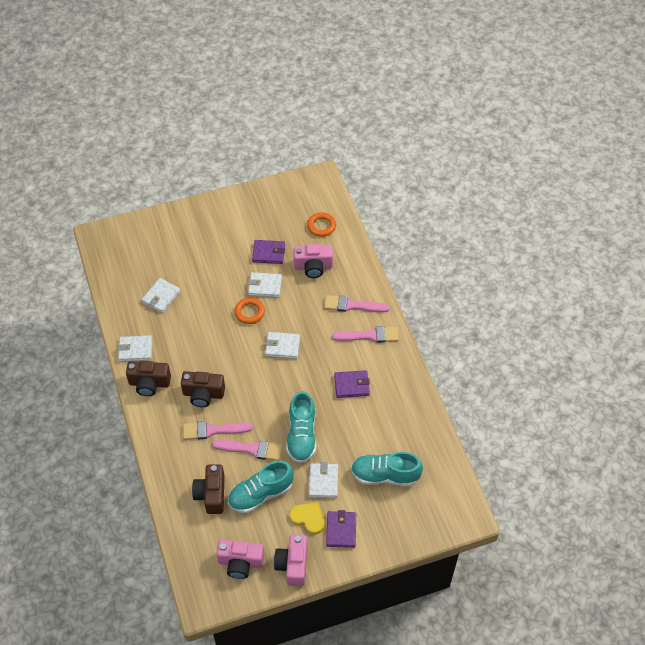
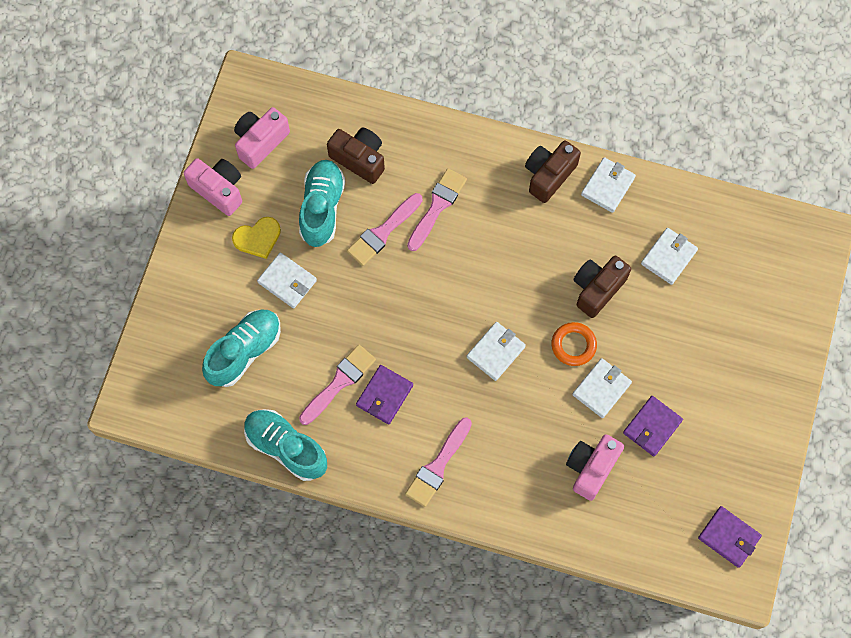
camera: 125 degrees right, 15 degrees up
(161, 296) = (668, 257): white wallet -> white wallet turned 60 degrees clockwise
(203, 394) = (492, 224): brown camera -> brown camera (597, 289)
(301, 435) = (360, 296): turquoise shoe -> turquoise shoe (286, 447)
(321, 226) = (653, 525): orange ring -> none
(341, 530) = (218, 262): purple wallet -> purple wallet (729, 537)
(352, 305) = (497, 476): pink brush -> pink brush (339, 382)

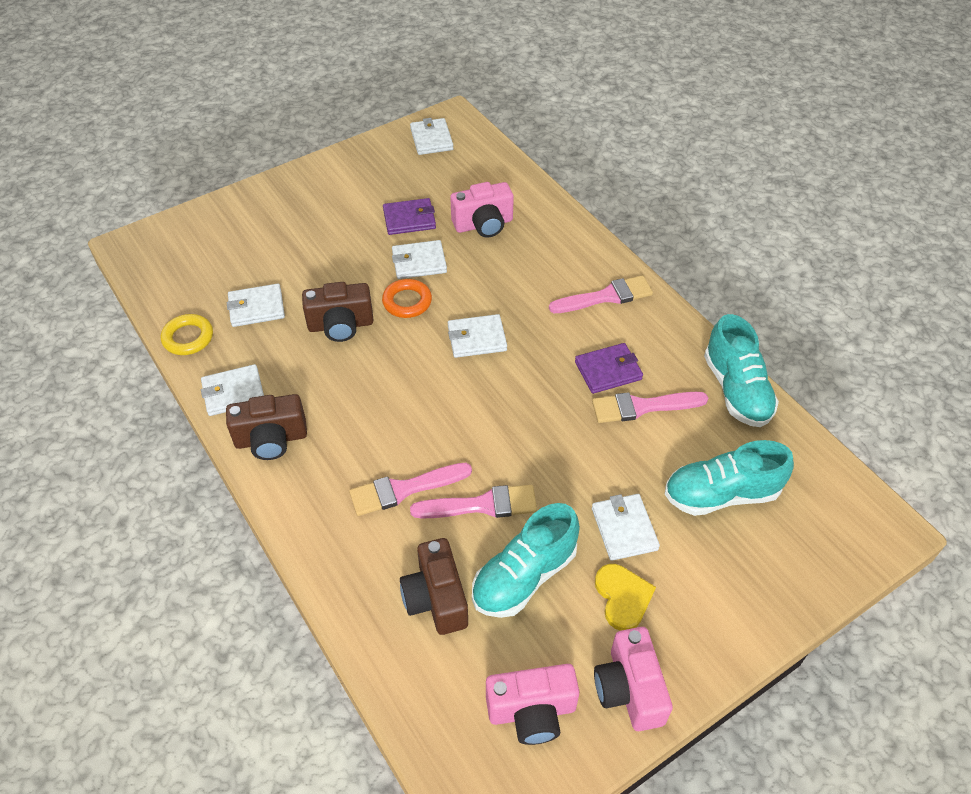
camera: 140 degrees left, 20 degrees down
(258, 238) = (623, 597): yellow heart -> yellow heart turned 60 degrees clockwise
(684, 199) = (188, 338): none -> yellow ring
(729, 537) = (431, 139): purple wallet -> white wallet

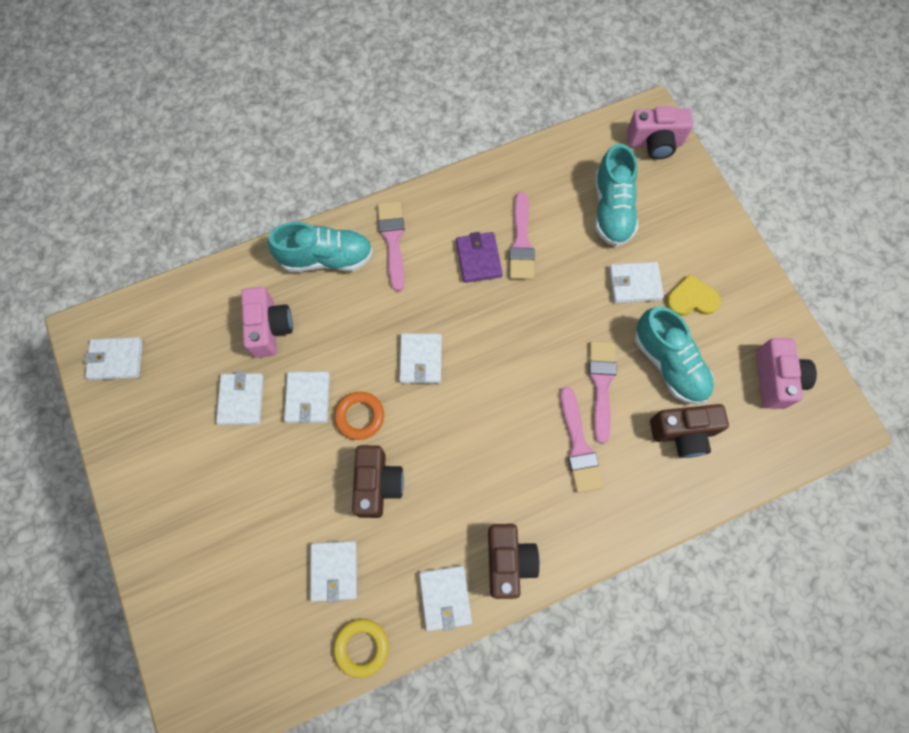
camera: 80 degrees left, 20 degrees up
(409, 219) = (241, 400): purple wallet -> white wallet
(629, 689) = (762, 312): pink camera -> pink camera (655, 143)
(736, 390) = (515, 170): turquoise shoe -> turquoise shoe (326, 258)

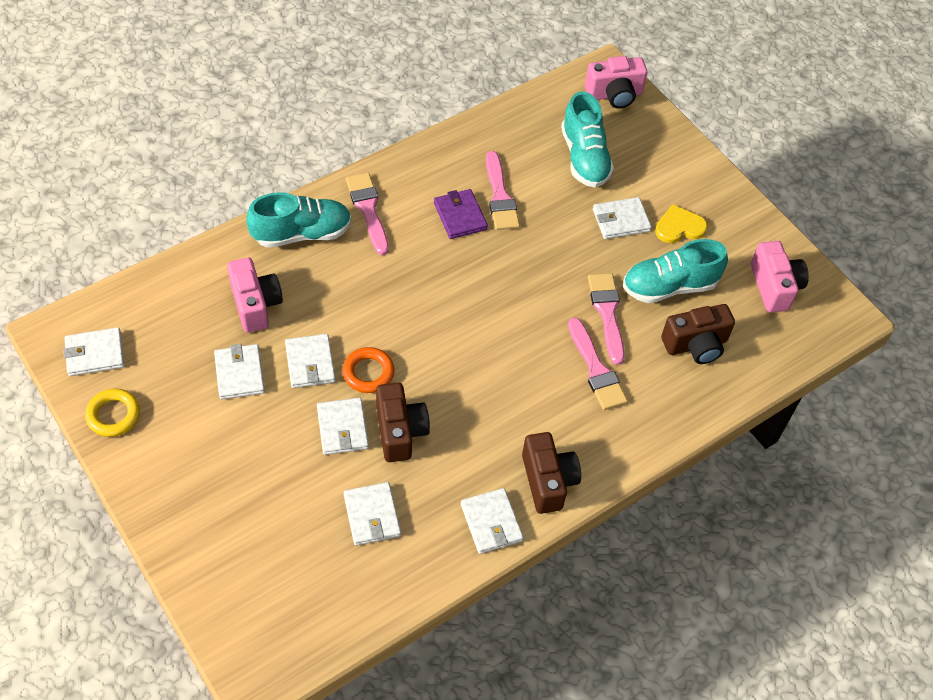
camera: 15 degrees left, 15 degrees down
(362, 647) = (415, 580): yellow ring -> yellow ring (113, 415)
(420, 359) = (420, 313): white wallet -> white wallet (342, 428)
(669, 364) = (669, 286): turquoise shoe -> turquoise shoe turned 120 degrees clockwise

